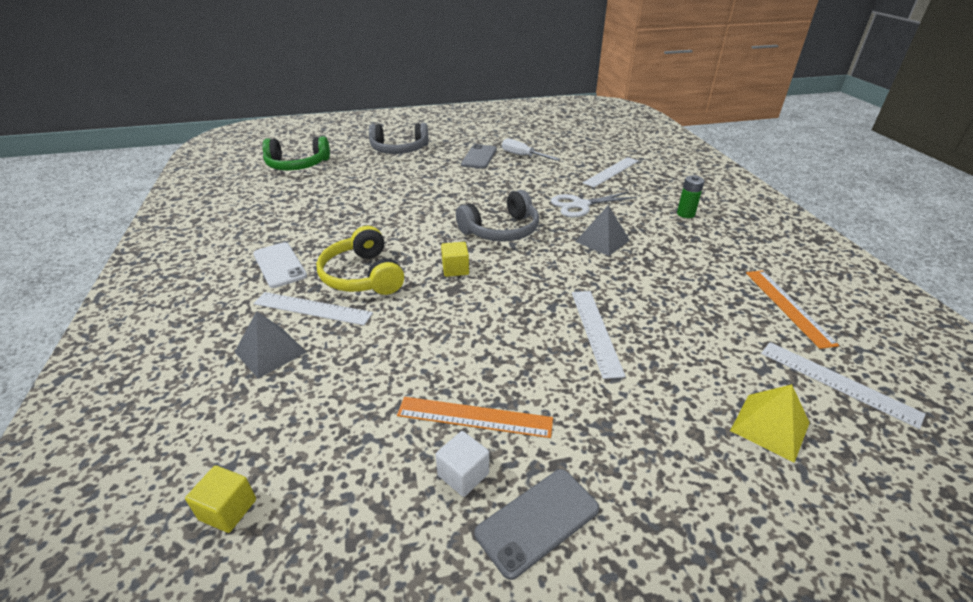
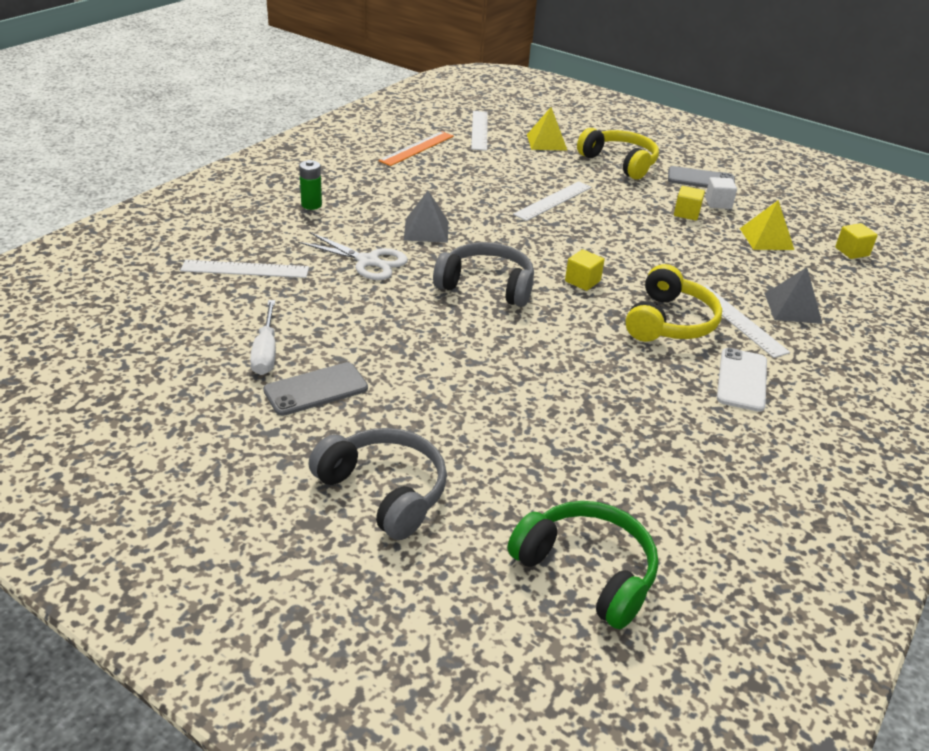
camera: 135 degrees left, 0 degrees up
(354, 444) = (766, 239): none -> yellow pyramid
(474, 417) = (686, 213): orange ruler -> yellow cube
(656, 461) = (619, 163): none -> yellow headphones

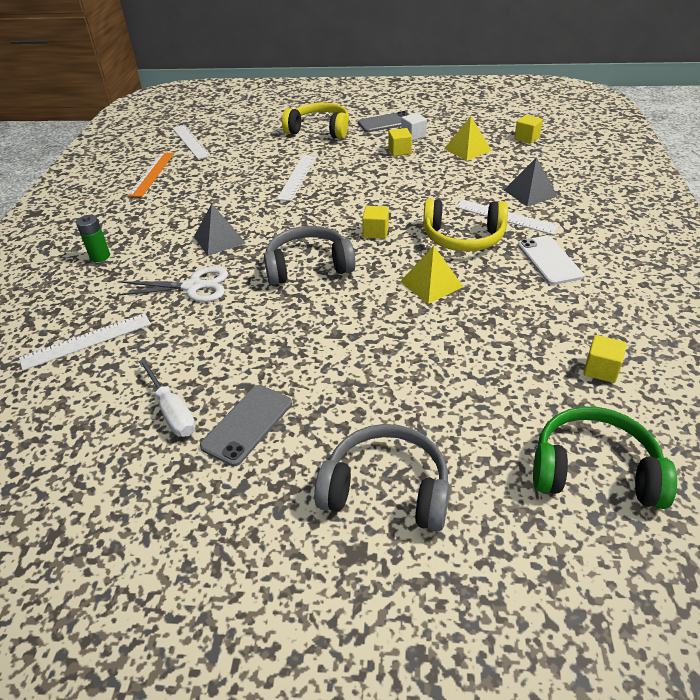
camera: 25 degrees left, 5 degrees up
(546, 142) = (251, 133): yellow pyramid -> yellow pyramid (431, 284)
(669, 322) = (463, 238): yellow headphones -> yellow headphones turned 105 degrees clockwise
(687, 497) = (601, 369): none -> yellow cube

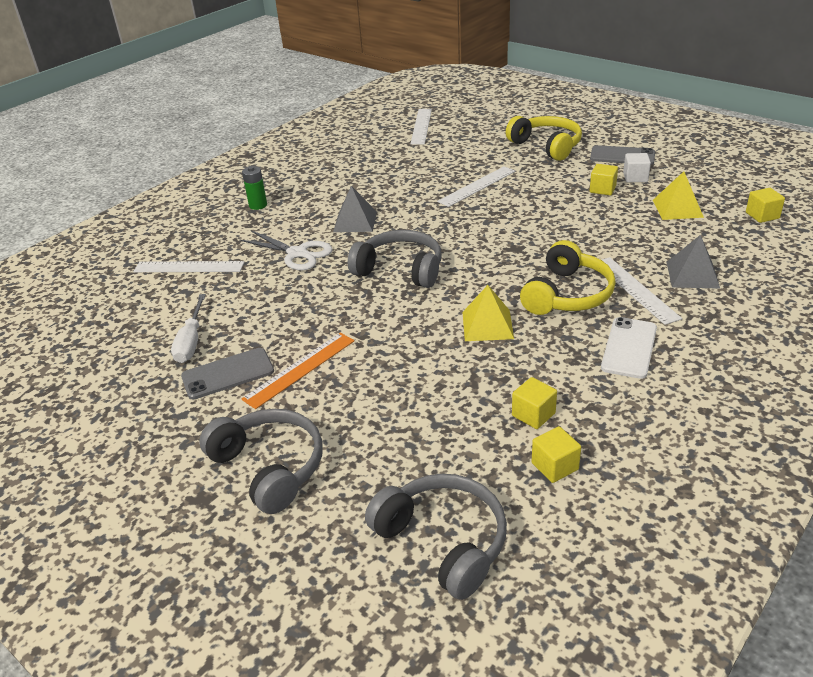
camera: 35 degrees right, 5 degrees down
(152, 174) = (361, 147): orange ruler -> orange ruler (300, 369)
(375, 232) = (491, 260): yellow cube -> yellow cube (533, 414)
(463, 238) = (567, 294): yellow headphones -> yellow headphones turned 105 degrees counterclockwise
(594, 470) = (443, 541): green headphones -> grey headphones

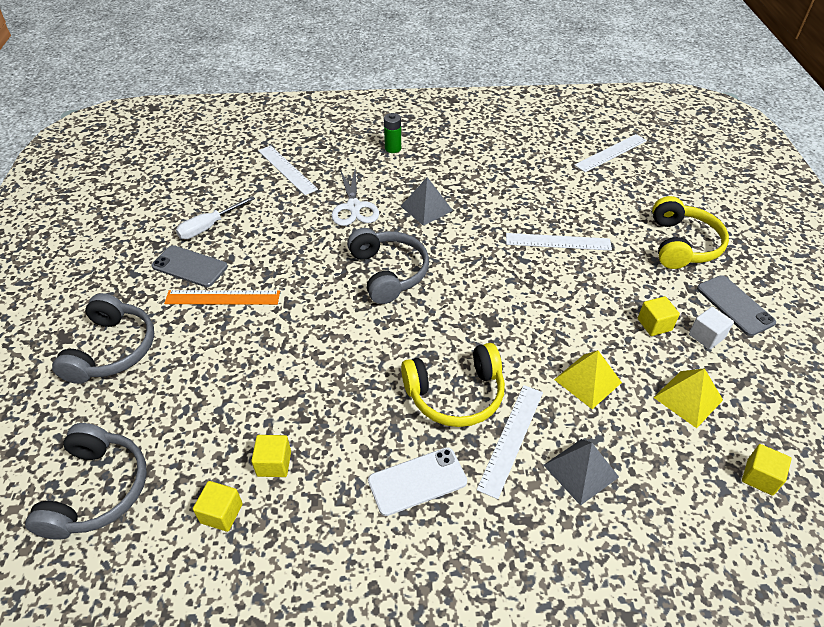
camera: 45 degrees right, 10 degrees up
(487, 325) = (364, 367): yellow pyramid -> yellow pyramid (587, 380)

